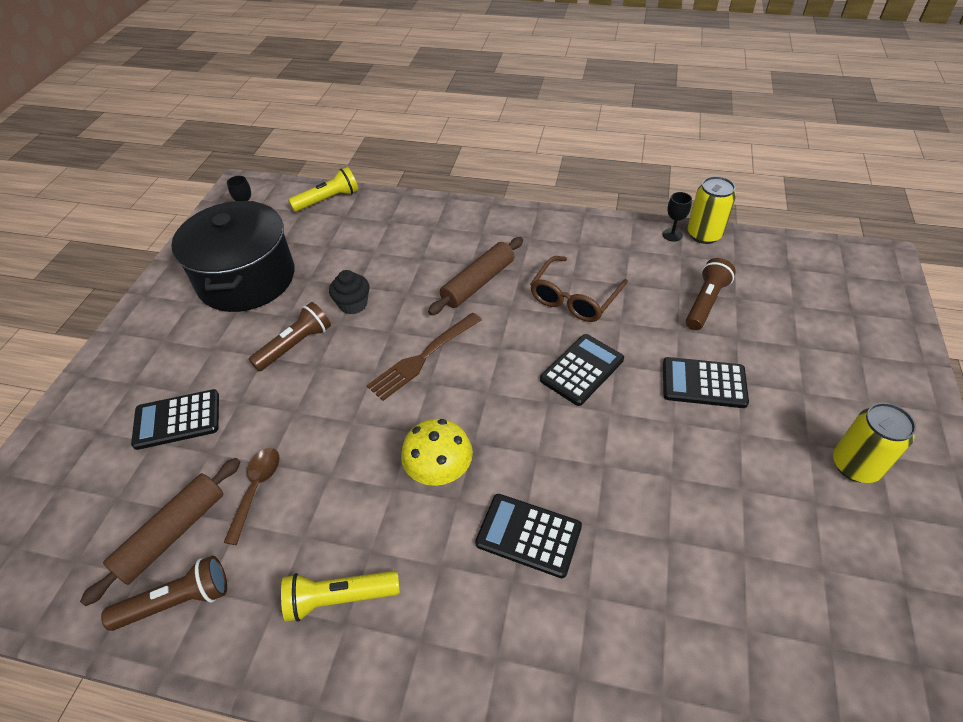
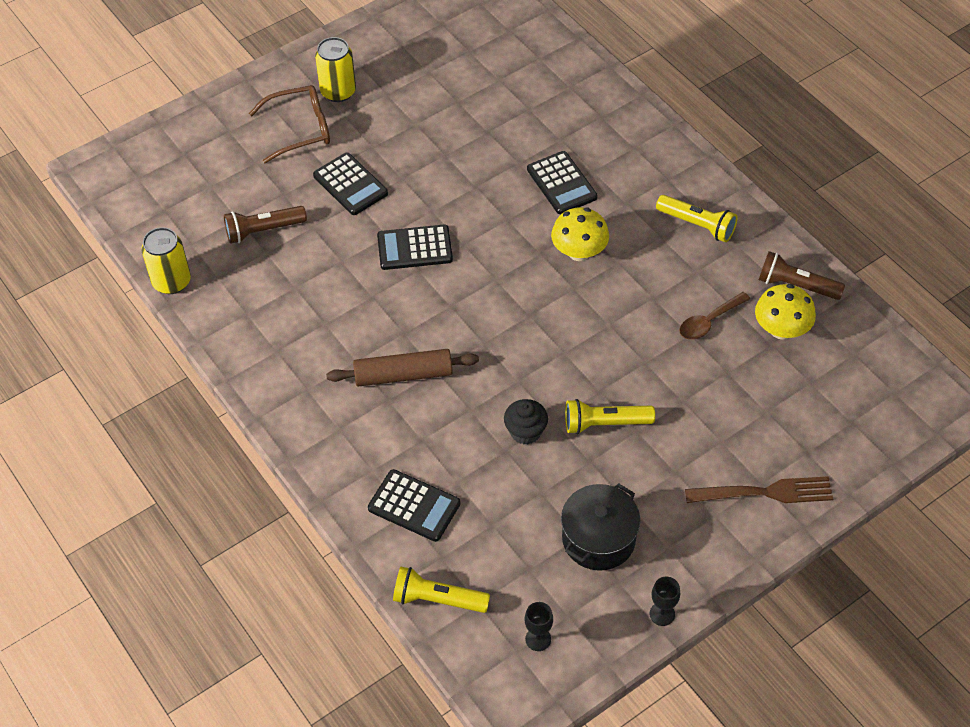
camera: 140 degrees left, 5 degrees up
(172, 533) = (781, 329): brown rolling pin -> yellow mushroom
(177, 420) = (739, 418): black calculator -> black calculator (414, 506)
(246, 279) = (598, 539): black pot -> black pot, size x0.62
(295, 345) = (605, 423): brown flashlight -> yellow flashlight
(423, 357) = (515, 338): brown fork -> brown fork (765, 492)
(574, 298) = (347, 304): brown glasses -> brown glasses (299, 129)
(672, 235) = (195, 301): black goblet -> black goblet (662, 614)

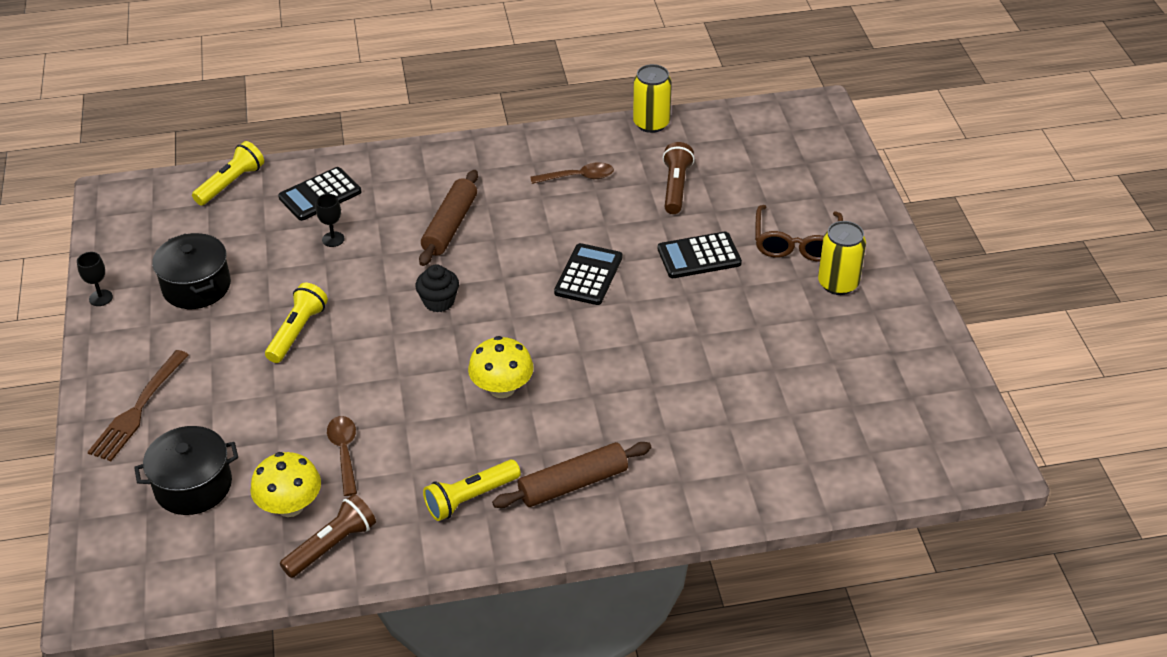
camera: 115 degrees right, 10 degrees down
(283, 306) = (578, 177): none -> brown spoon
(525, 431) = (332, 279): black cupcake -> black cupcake (439, 301)
(538, 639) = (150, 223): black goblet -> black goblet (333, 239)
(562, 183) = (602, 409): black calculator -> none
(644, 173) = (573, 484): none -> brown rolling pin
(809, 404) = (193, 486): none -> black pot

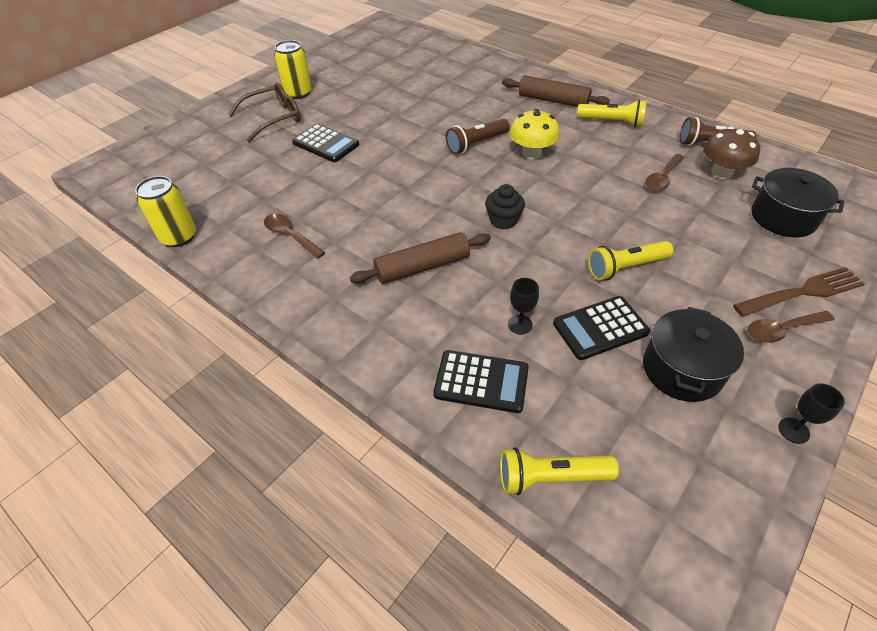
camera: 130 degrees left, 5 degrees up
(140, 363) = (781, 330): none -> brown spoon
(290, 506) = (721, 173): yellow mushroom -> brown mushroom
(588, 275) = (395, 174): black calculator -> black calculator (600, 328)
(675, 187) = (258, 185): brown flashlight -> brown flashlight (476, 144)

